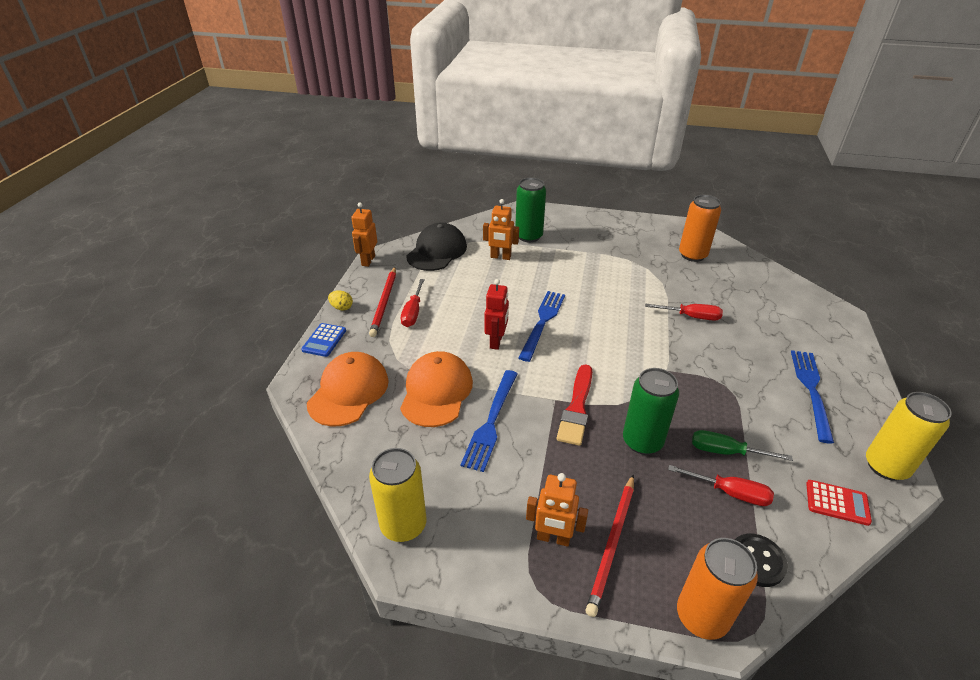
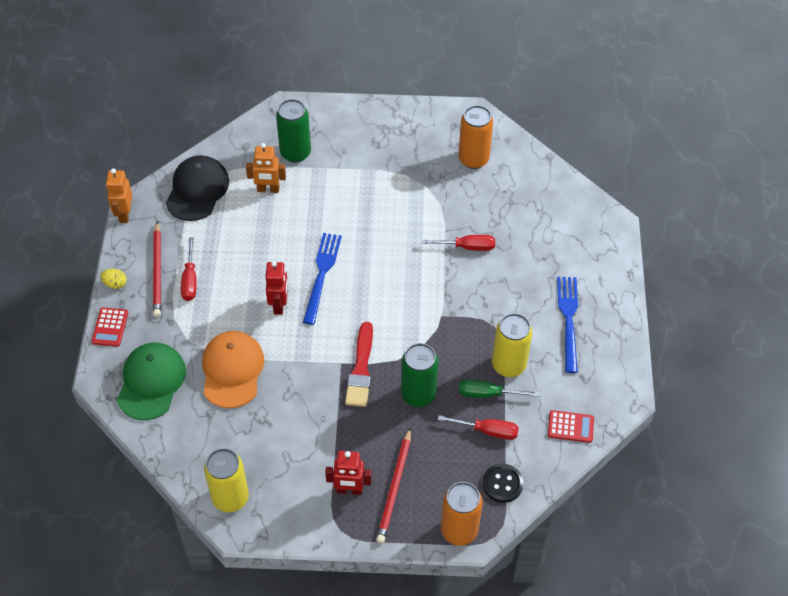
camera: 10 degrees left, 15 degrees up
(324, 340) = (110, 327): blue calculator -> red calculator
(348, 391) = (151, 382): orange cap -> green cap
(491, 422) = (286, 394): blue fork -> none
(553, 538) = (349, 490): orange robot -> red robot
(886, 466) = (616, 388): yellow can -> yellow can (508, 365)

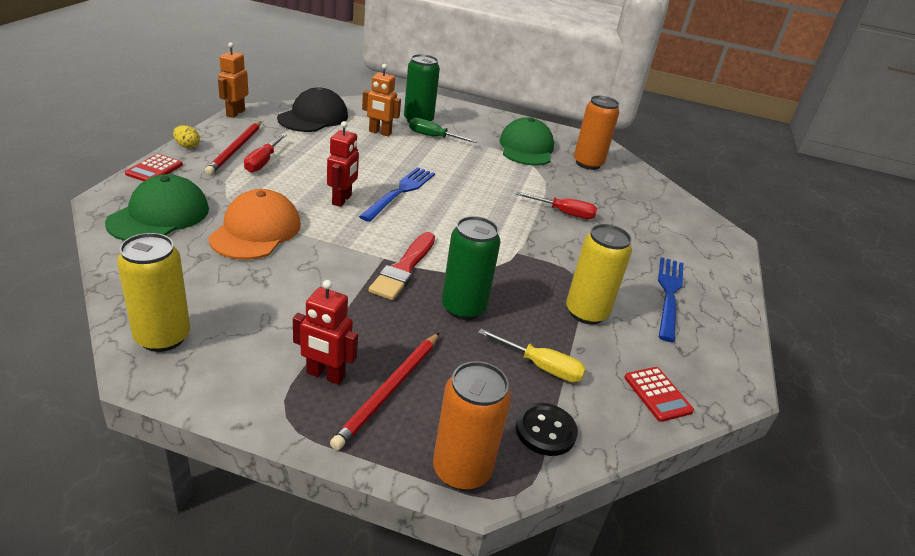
camera: 10 degrees right, 20 degrees down
(410, 157) = (526, 148): none -> green cap
(487, 431) = (541, 367): red screwdriver -> yellow screwdriver
(488, 394) = (552, 331): green screwdriver -> green screwdriver (433, 137)
(570, 427) = (657, 394): red calculator -> red calculator turned 45 degrees clockwise

